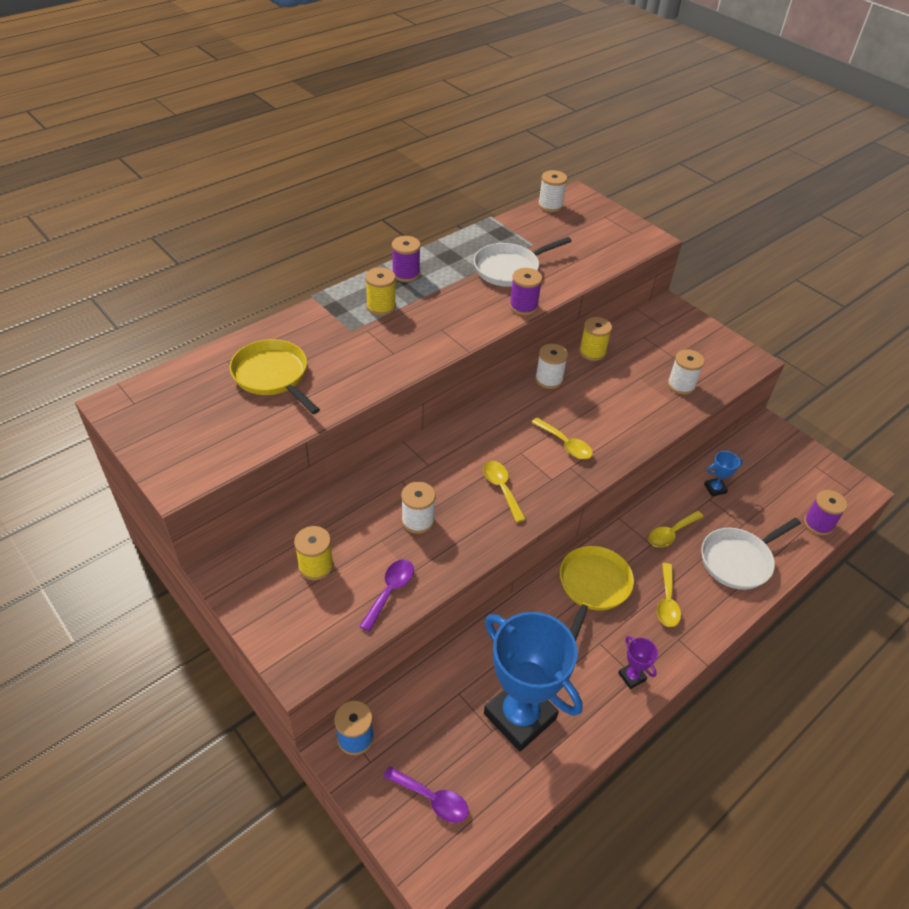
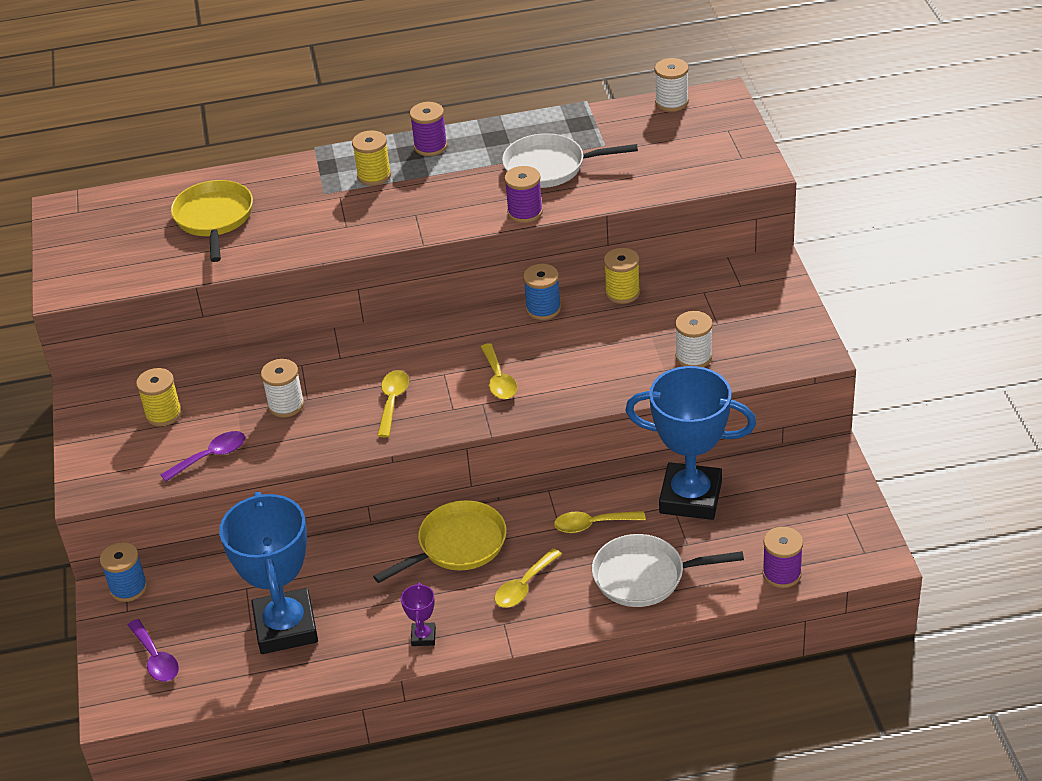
camera: 35 degrees right, 5 degrees down
(549, 379) = (543, 309): white spool -> blue spool
(715, 489) = (690, 497): blue trophy -> blue trophy, size x2.50

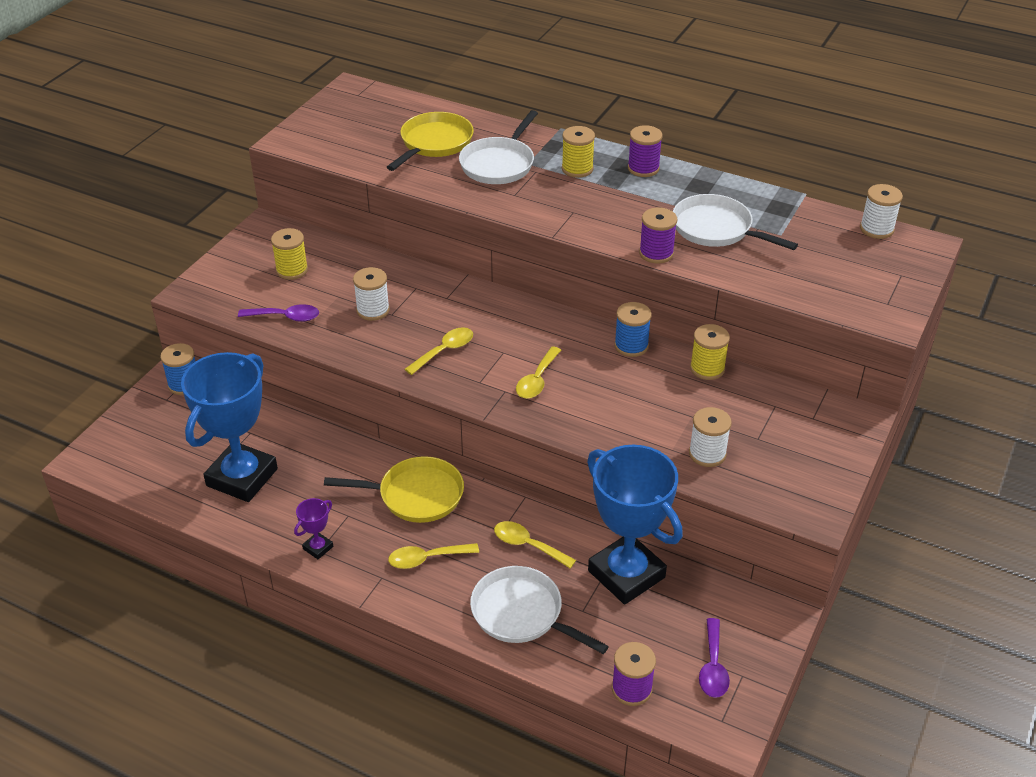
camera: 35 degrees right, 0 degrees up
(155, 658) = (144, 443): purple spoon -> purple spoon (713, 666)
(298, 206) = (499, 164): none -> white pan

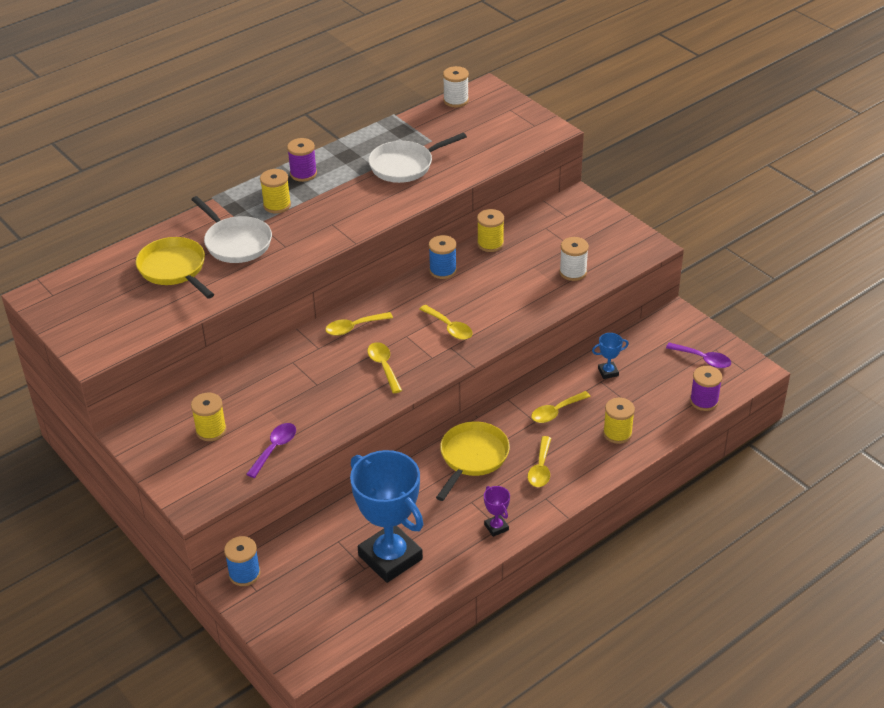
camera: 65 degrees left, 0 degrees up
(373, 310) = (304, 394): white spool -> none
(493, 311) = (354, 327): none -> yellow spoon
(522, 614) = (617, 433): white pan -> yellow spool
(626, 574) = (608, 372): blue trophy -> blue trophy, size x0.40
(656, 253) = (412, 201): purple spool -> none

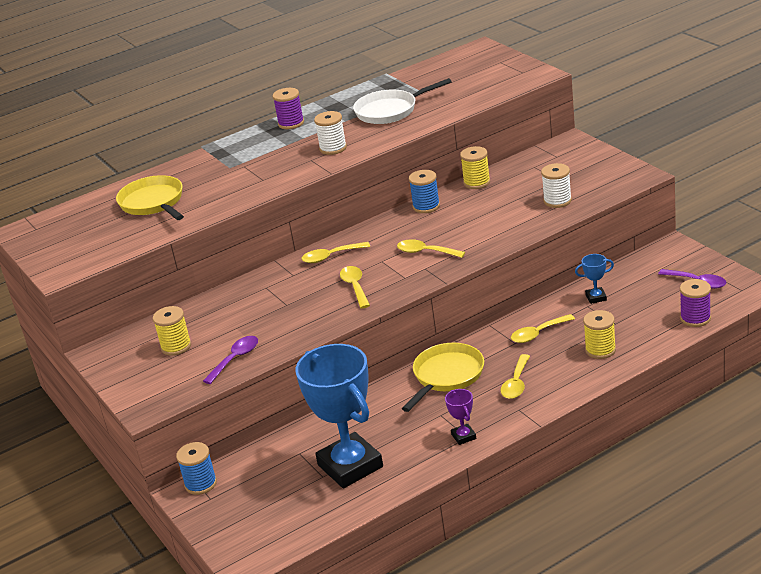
camera: 10 degrees right, 10 degrees down
(236, 242) = (216, 179): white pan -> none
(277, 205) = (261, 148): yellow spool -> none
(449, 327) = (426, 252): yellow spoon -> yellow spoon turned 150 degrees clockwise
(456, 100) = (448, 59): white spool -> white spool (333, 148)

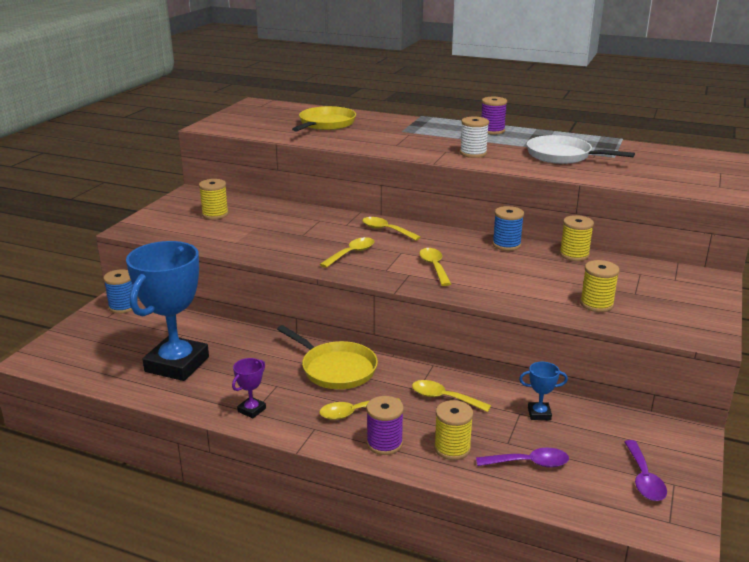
camera: 50 degrees right, 5 degrees down
(235, 359) = (212, 240): purple spoon -> purple spoon (529, 463)
(446, 376) = (335, 369): yellow pan -> yellow pan turned 45 degrees clockwise
(557, 201) = (596, 304): white spool -> yellow spool
(596, 297) = (539, 414): blue trophy -> blue trophy turned 45 degrees counterclockwise
(695, 318) = (573, 501): purple spool -> purple spool (384, 443)

